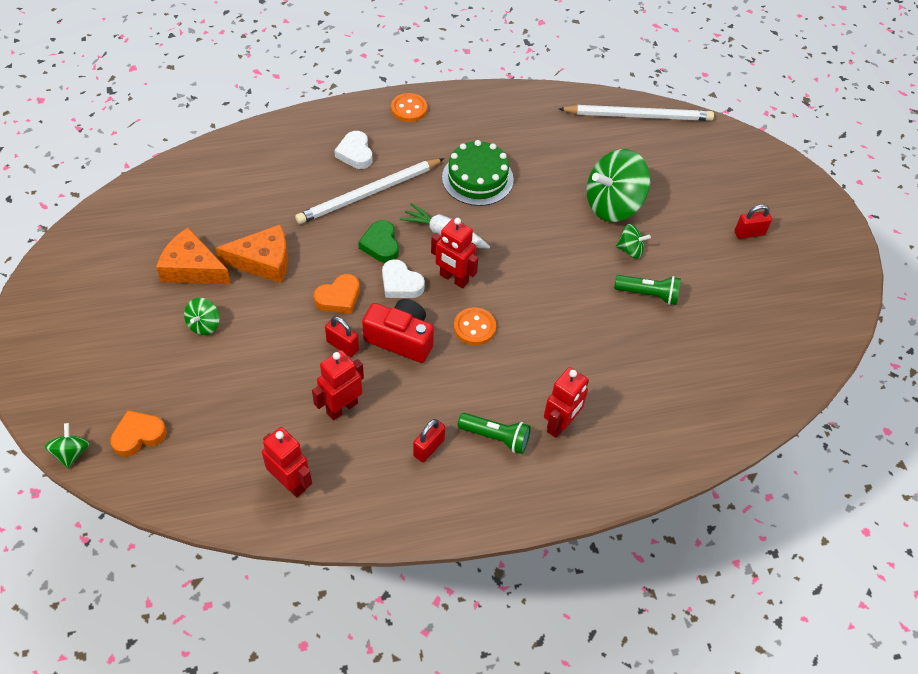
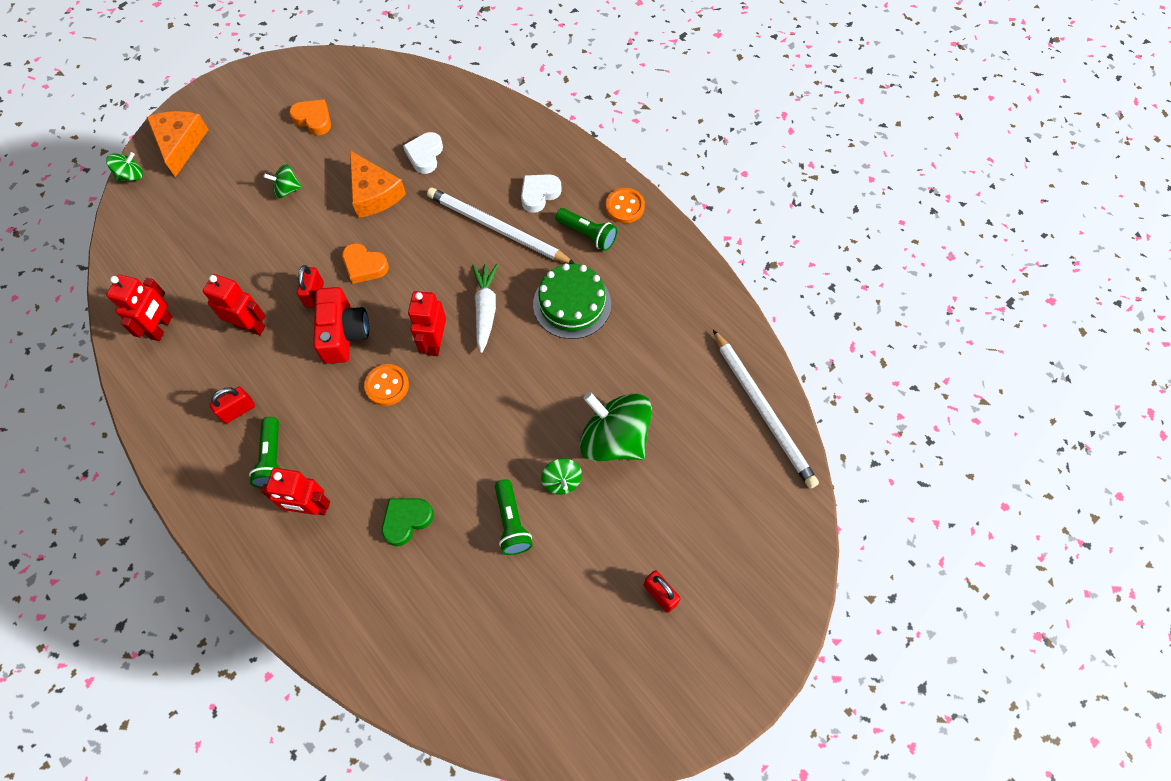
camera: 65 degrees right, 10 degrees up
(138, 435) = (163, 206): orange heart -> orange heart (313, 119)
(192, 268) = (340, 151): orange cheese -> orange cheese (180, 144)
(380, 245) = (442, 267): green heart -> green heart (406, 520)
(401, 283) = (406, 304): white heart -> white heart (425, 155)
(419, 141) = (587, 235): none -> green flashlight
(428, 448) = (238, 410): red padlock -> red padlock turned 45 degrees counterclockwise

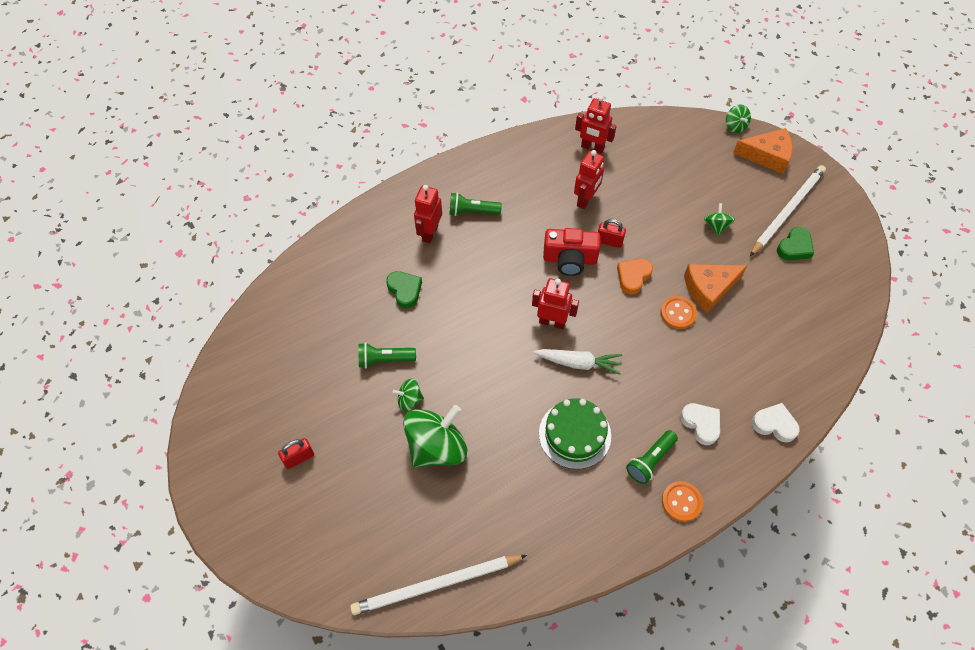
camera: 100 degrees right, 5 degrees down
(238, 410) = (515, 192): red padlock -> none
(313, 119) = (794, 247): orange heart -> green heart
(387, 385) = (518, 285): orange button -> orange button (678, 313)
(425, 155) = (751, 331): white heart -> white heart (774, 424)
(497, 228) = (664, 382): white pencil -> white pencil (787, 211)

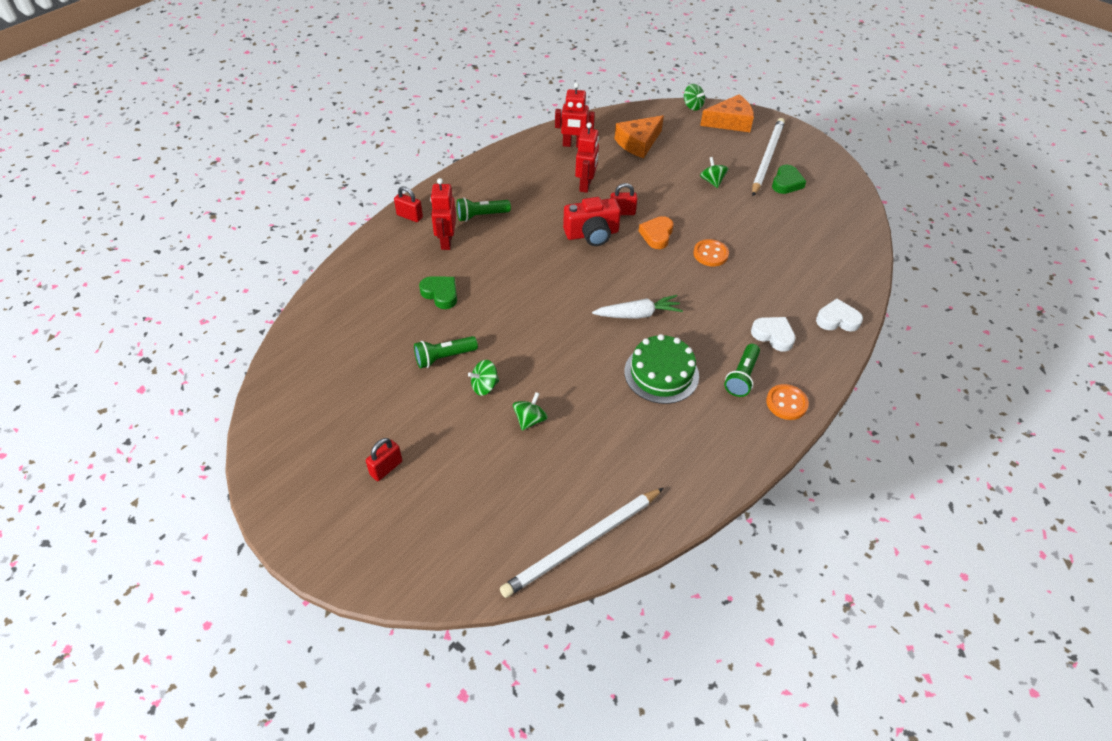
camera: 20 degrees left, 10 degrees down
(406, 195) = (409, 216): none -> red padlock
(437, 447) = (530, 420): green spinning top -> green spinning top, size x0.48
(552, 322) = (597, 287): red robot -> none
(709, 288) = (729, 229): orange cheese -> orange cheese (638, 143)

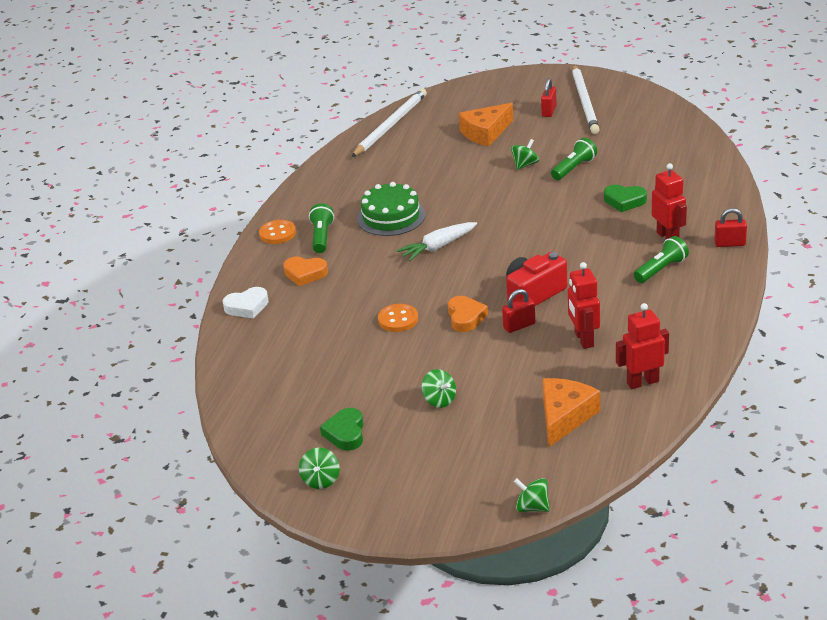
camera: 160 degrees right, 15 degrees down
(530, 420) = (473, 161): green spinning top -> green spinning top (321, 480)
(730, 122) = (462, 500): orange cheese -> orange cheese (485, 133)
(767, 158) = (384, 460): white pencil -> white pencil (585, 102)
(773, 335) = (305, 274): white heart -> orange heart

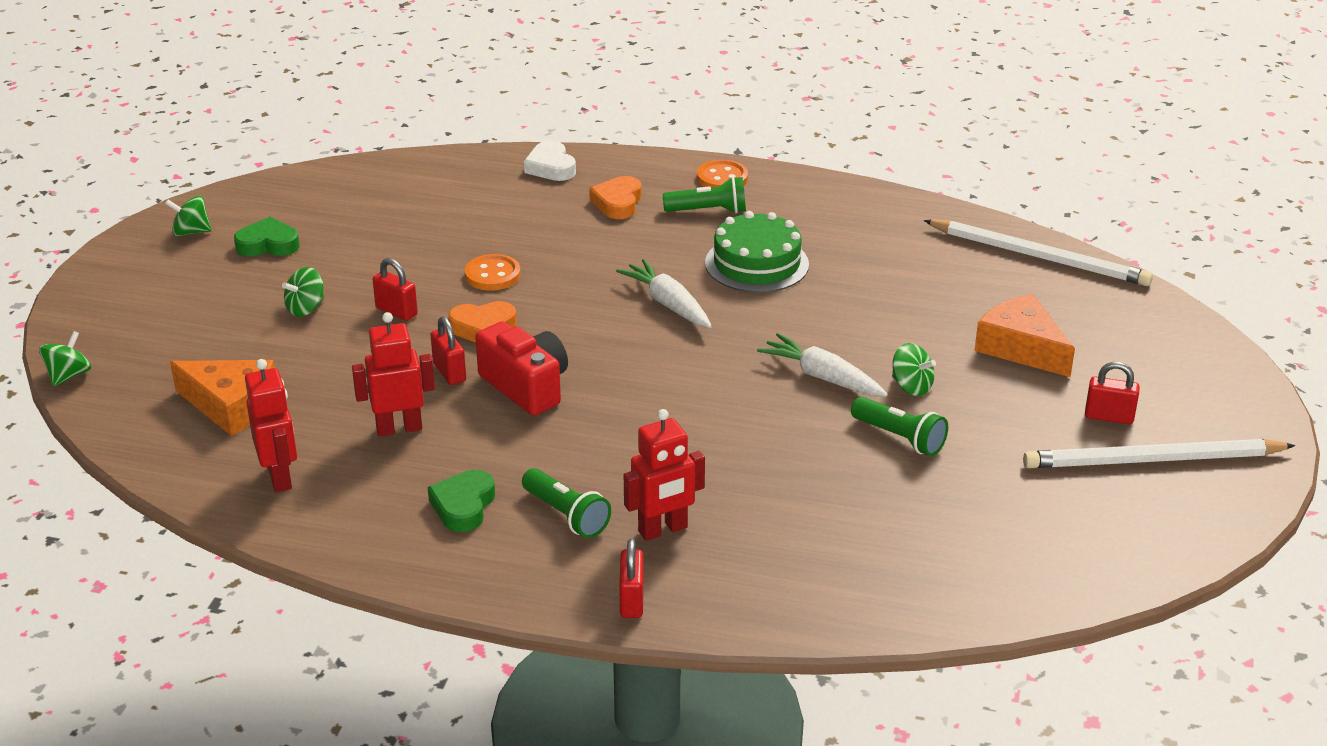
camera: 85 degrees right, 0 degrees up
(444, 357) = (396, 311): none -> red padlock
(517, 192) = (822, 377): none -> white carrot
(624, 201) = (785, 488): green heart -> green heart (463, 506)

